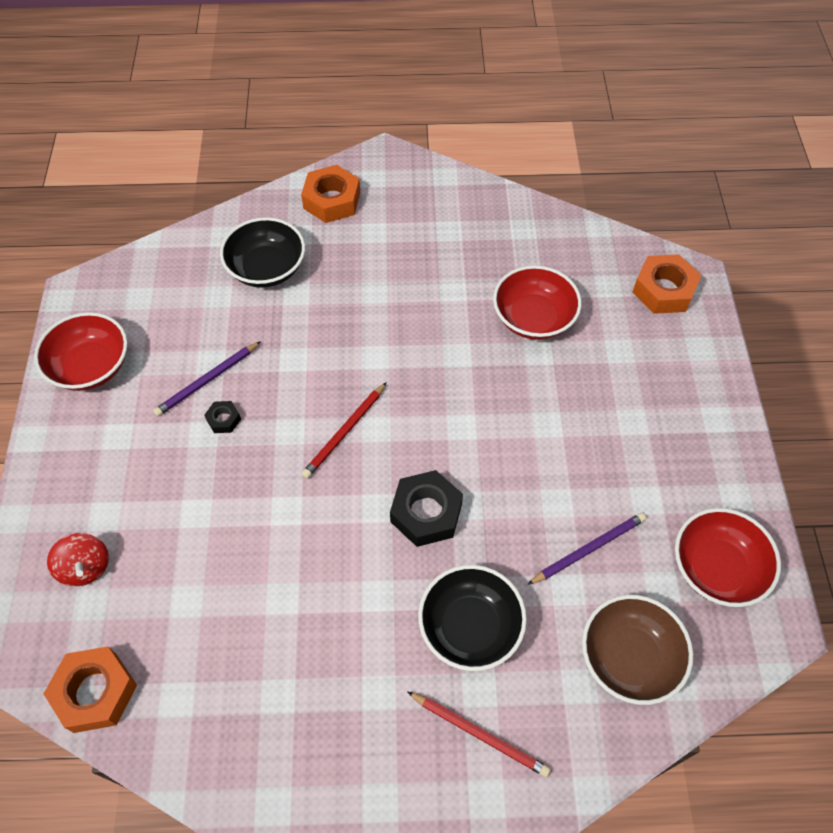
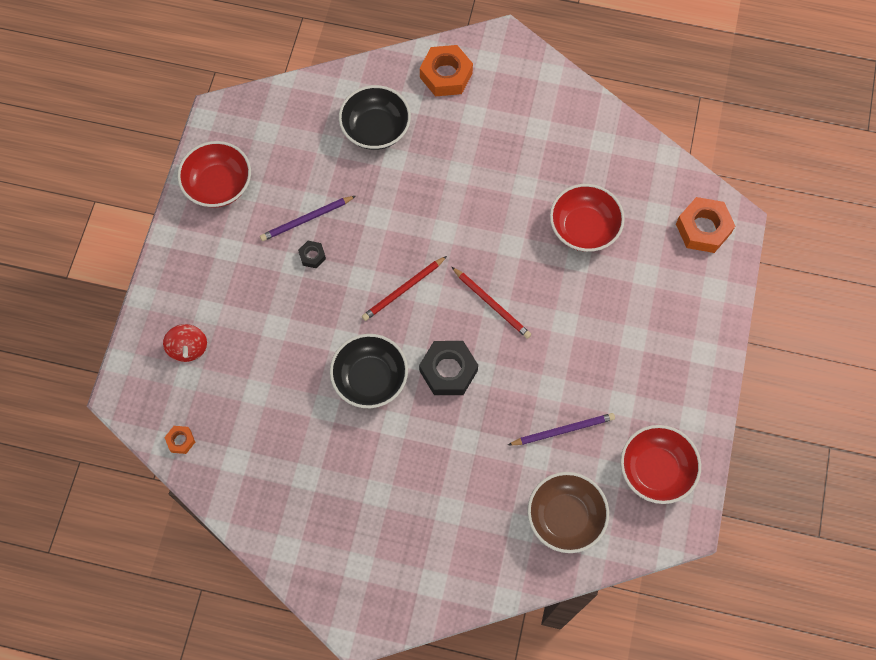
camera: 15 degrees right, 10 degrees up
(95, 692) = (181, 440): orange nut -> orange nut, size x0.49
(470, 627) = (456, 464): black bowl -> black bowl (370, 378)
(479, 733) = (440, 540): red pencil -> red pencil (491, 303)

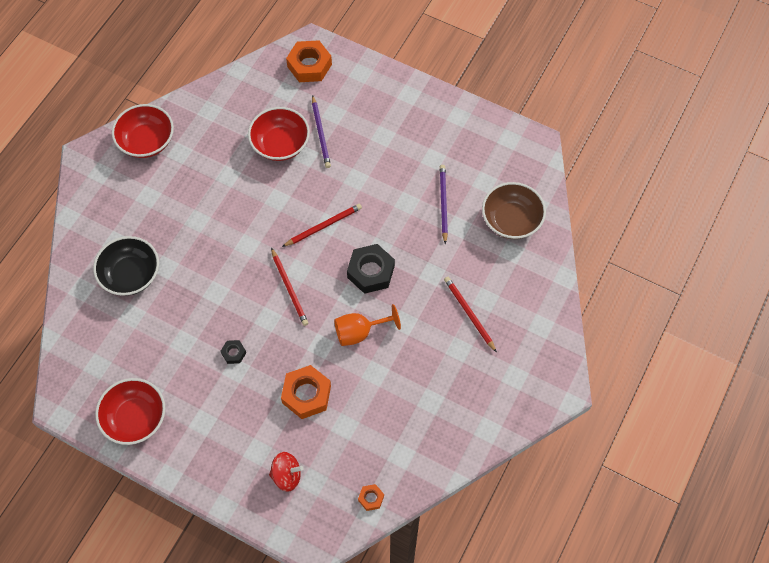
camera: 75 degrees left, 5 degrees down
(307, 219) = (197, 350): purple pencil -> purple pencil (321, 133)
(370, 378) = (360, 332): black bowl -> orange goblet
(425, 495) = (469, 314): none -> red pencil
(446, 75) = (101, 208): orange nut -> orange nut (306, 394)
(655, 470) = (490, 151): red bowl -> red bowl (146, 141)

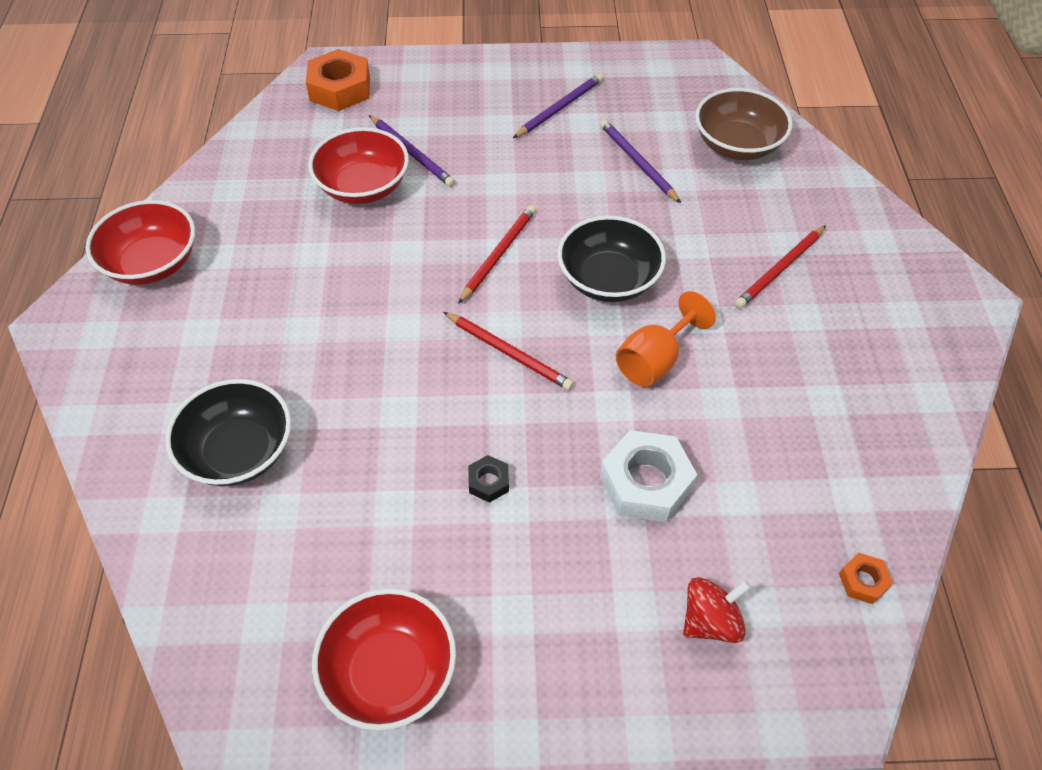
camera: 30 degrees left, 10 degrees down
(306, 394) = (646, 483): orange nut -> white nut
(371, 272) = (608, 279): black nut -> black bowl
(426, 142) = (559, 108): none -> purple pencil
(469, 314) = (780, 269): red pencil -> red pencil turned 75 degrees counterclockwise

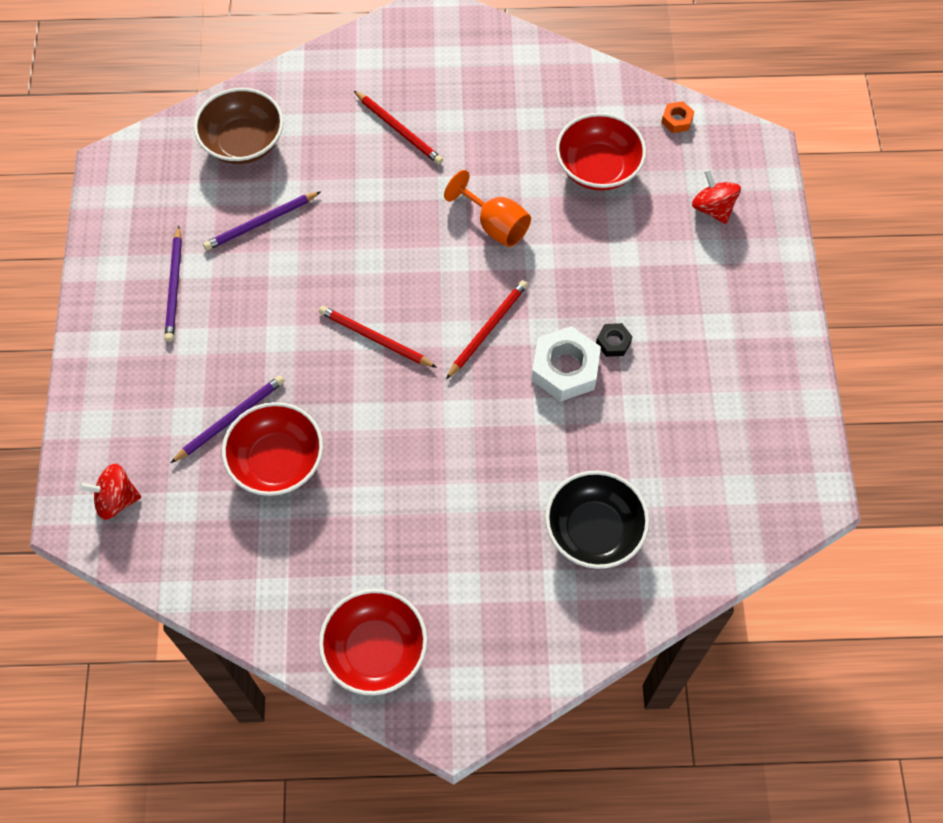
camera: 90 degrees left, 10 degrees up
(340, 89) = (116, 499): orange nut -> red spinning top
(389, 672) = (768, 401): red bowl -> red bowl (598, 168)
(559, 108) = (174, 286): purple pencil -> purple pencil turned 135 degrees counterclockwise
(608, 279) = (407, 253): black bowl -> none
(646, 483) = (608, 238): white nut -> white nut (565, 369)

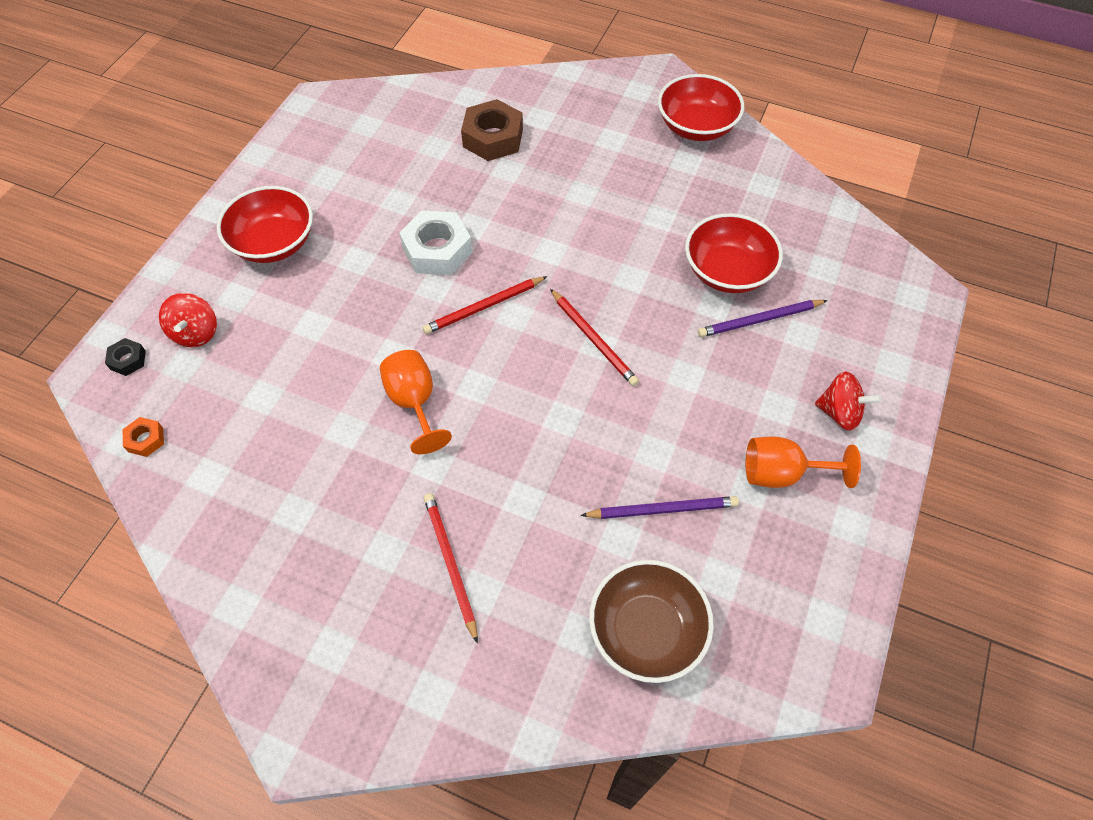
camera: 155 degrees left, 5 degrees down
(116, 499) = (883, 293): red spinning top -> red spinning top (839, 412)
(174, 286) = (782, 473): purple pencil -> orange goblet
(594, 530) = (493, 138): black bowl -> brown nut
(598, 168) = (269, 420): red bowl -> red bowl (274, 243)
(613, 342) = (381, 254): black nut -> black nut (128, 360)

